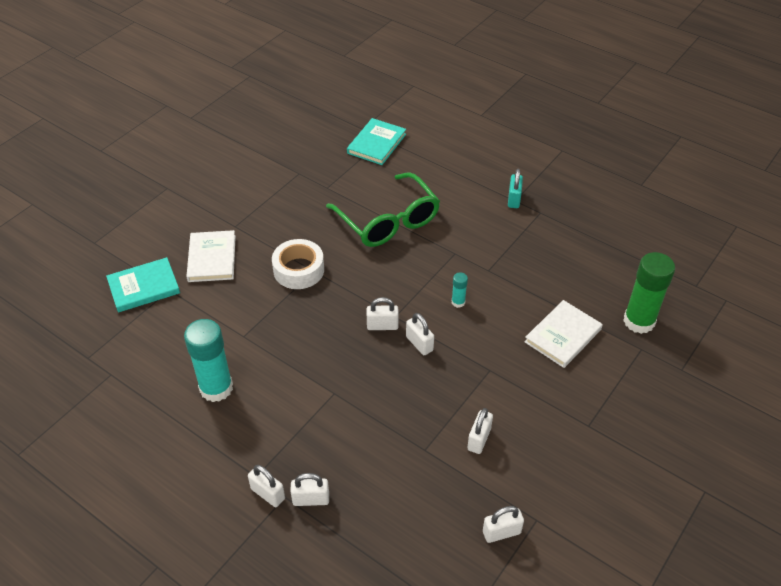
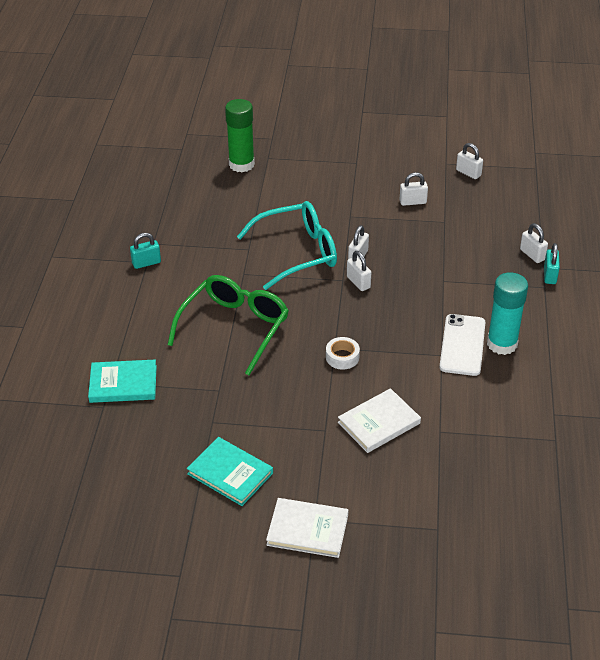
camera: 120 degrees left, 5 degrees down
(144, 287) = (453, 451): turquoise book -> turquoise book (230, 473)
(241, 357) = (462, 345): none -> white phone
(268, 494) = (550, 275): white padlock -> turquoise padlock
(298, 270) = (342, 357): white tape -> white tape, size x0.64
(458, 302) = (298, 252): turquoise glue stick -> turquoise glasses
(563, 336) = (286, 193): white book -> white book (307, 530)

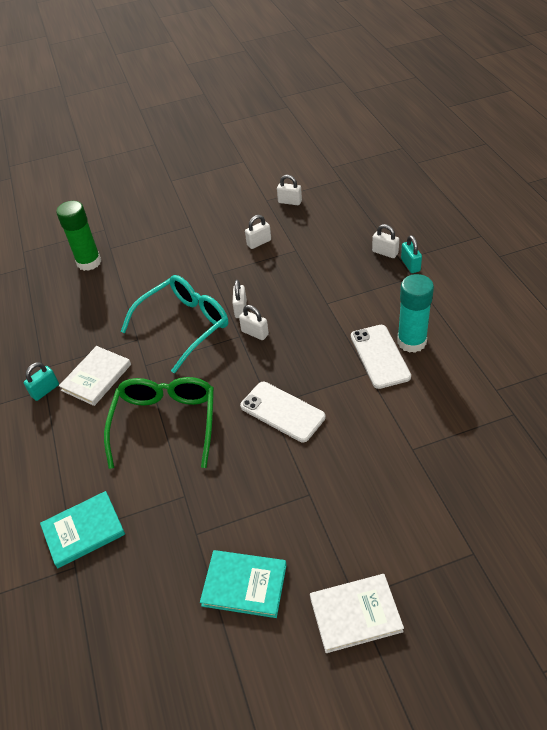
camera: 20 degrees left, 5 degrees up
(342, 357) = (282, 412): white tape -> white phone
(379, 423) = (354, 464): white book -> white book (96, 377)

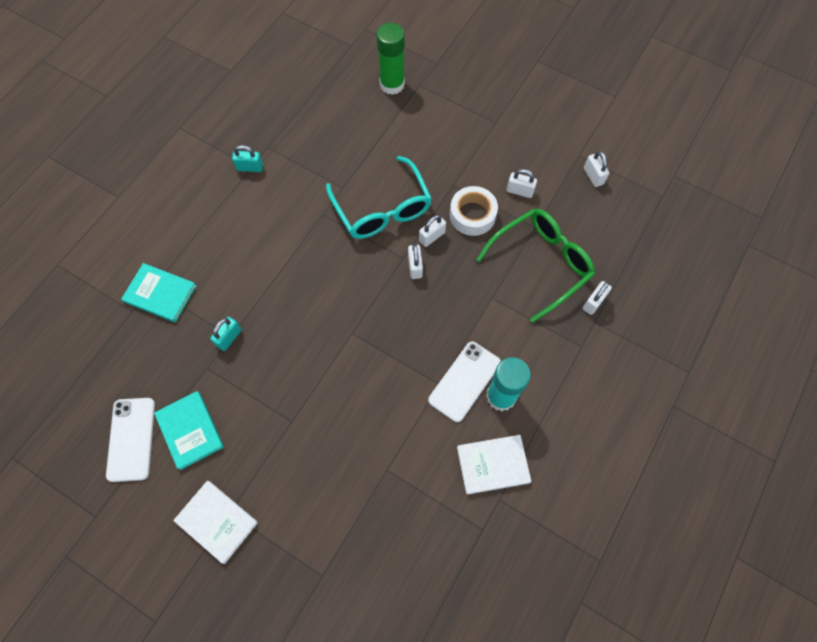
camera: 45 degrees right, 20 degrees up
(96, 377) = (286, 191): white book -> white book (493, 465)
(165, 423) = (281, 272): green glasses -> green glasses (541, 263)
(185, 325) = (382, 209): turquoise glasses -> turquoise glasses turned 60 degrees clockwise
(249, 277) = (472, 215): none -> white tape
(282, 412) = (352, 347): white phone -> white phone (131, 439)
(385, 252) = (593, 302): white padlock -> white padlock turned 45 degrees clockwise
(410, 265) = (595, 334): turquoise padlock -> turquoise padlock (229, 337)

